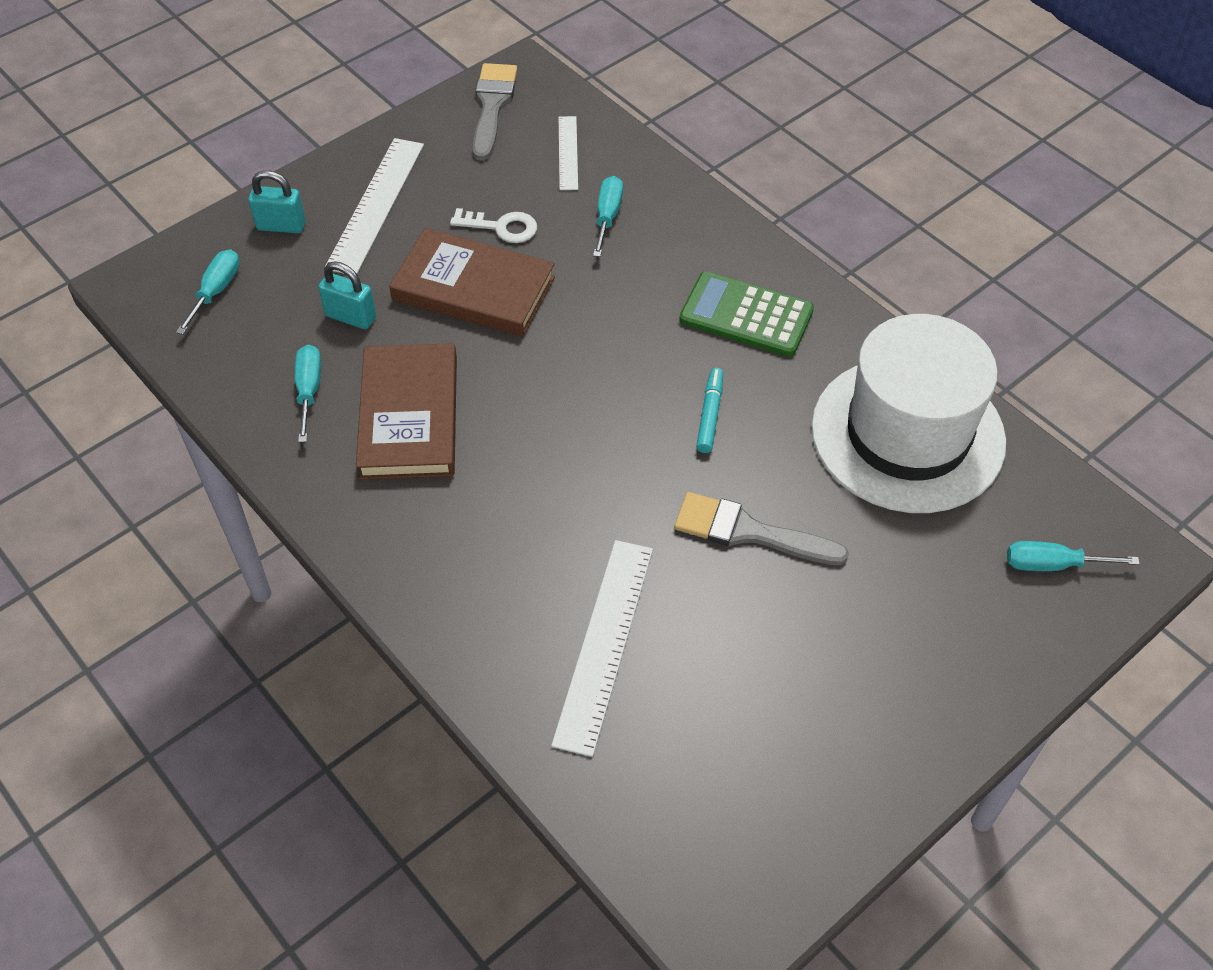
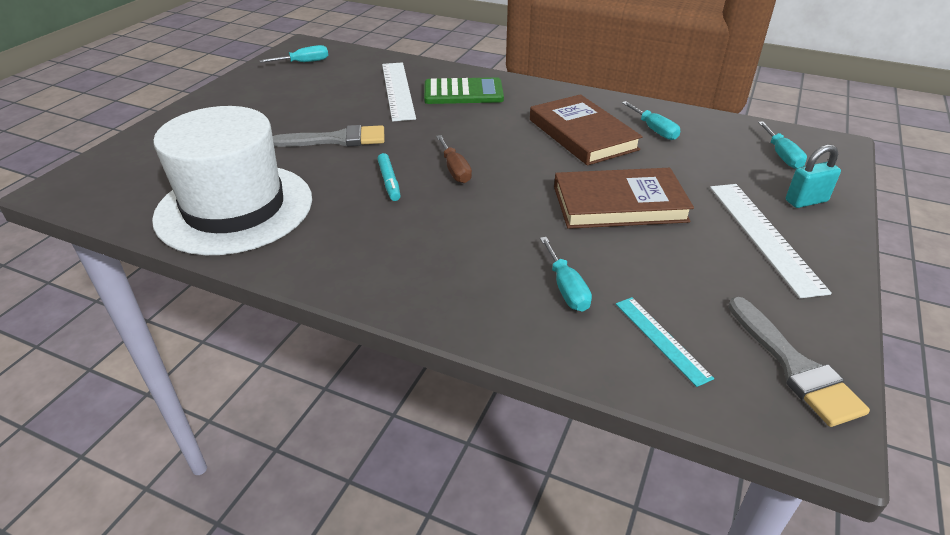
camera: 155 degrees right, 15 degrees down
(351, 317) = (680, 166): turquoise padlock -> none
(502, 227) = (646, 251): white key -> none
(568, 153) = (661, 339): white ruler -> turquoise ruler
(619, 407) = (455, 170): none -> brown screwdriver
(746, 315) = (391, 247): green calculator -> green calculator (463, 93)
(1052, 564) = (128, 170): turquoise screwdriver -> turquoise screwdriver (304, 62)

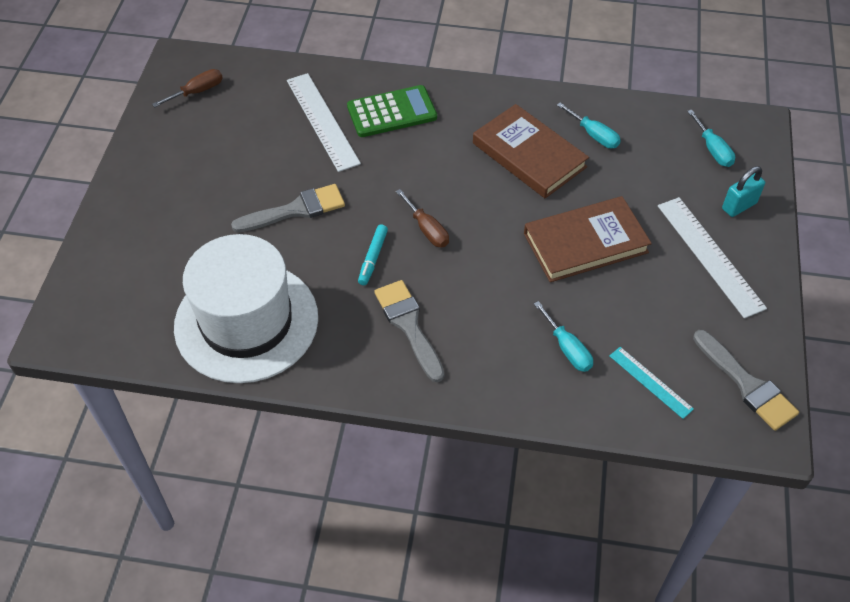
camera: 15 degrees left, 15 degrees up
(304, 62) = (197, 92): turquoise screwdriver -> brown screwdriver
(389, 182) = (373, 258): turquoise marker -> turquoise marker turned 45 degrees clockwise
(395, 238) = (408, 325): none -> grey brush

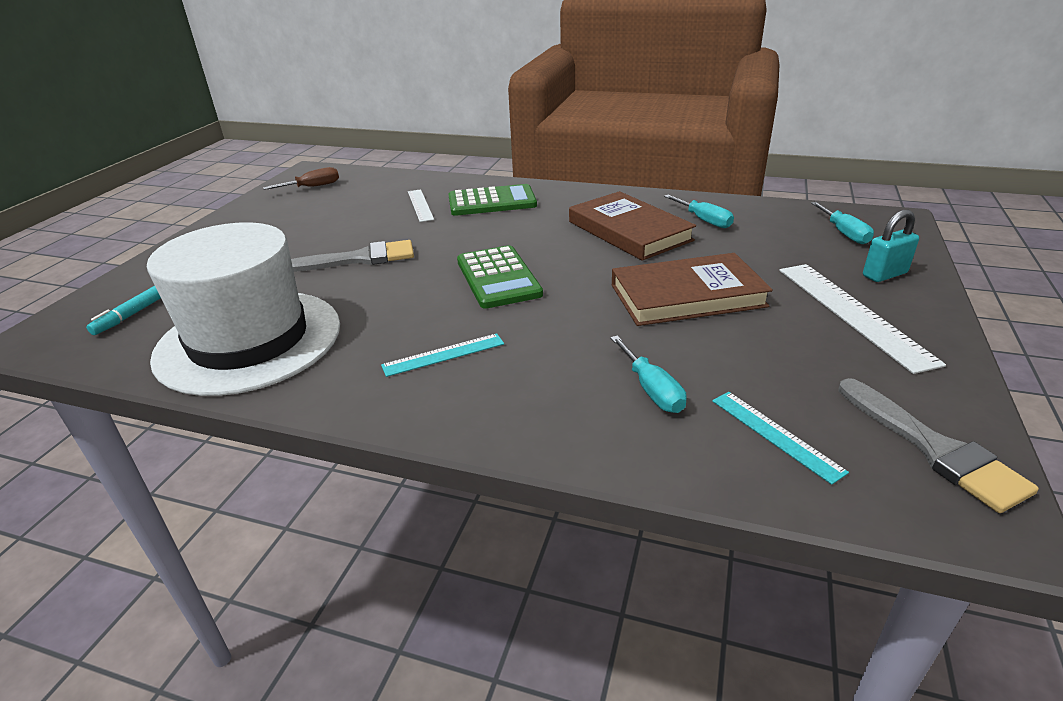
camera: 10 degrees right, 20 degrees down
(322, 121) = (420, 205): white ruler -> white ruler, size x0.57
(373, 258) = (426, 296): turquoise marker -> turquoise marker (132, 314)
(408, 325) = (443, 355): grey brush -> turquoise ruler
(427, 229) = (498, 278): brown screwdriver -> green calculator

